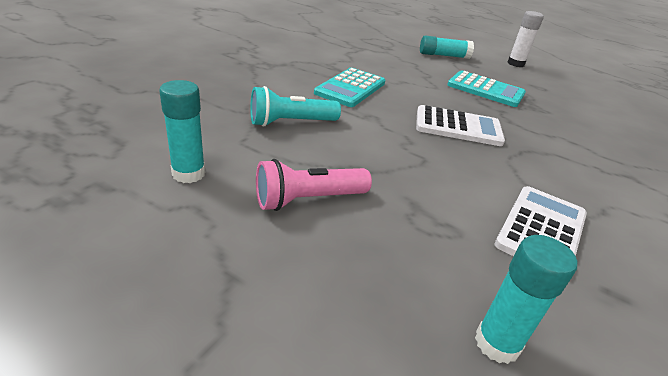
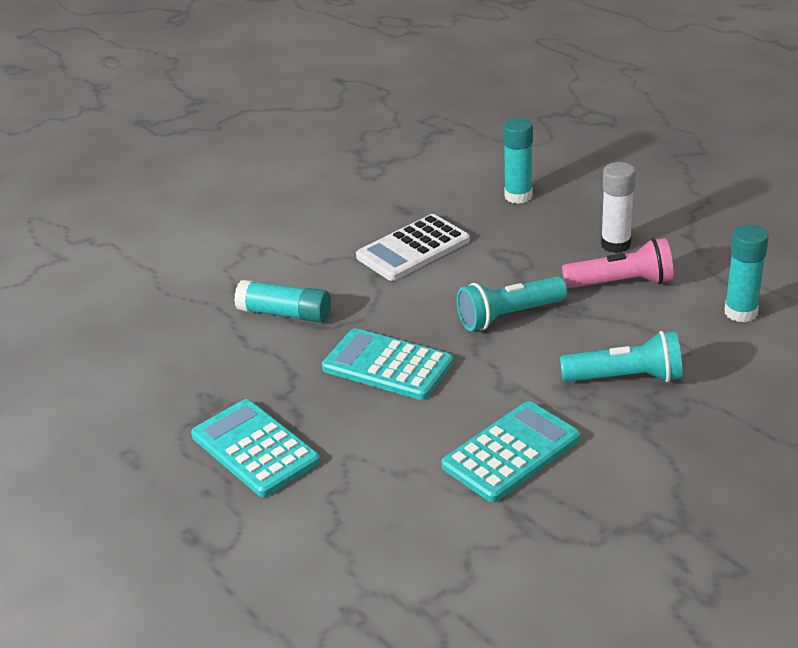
camera: 155 degrees left, 0 degrees up
(398, 163) = (509, 316): none -> turquoise flashlight
(443, 55) = (228, 577): turquoise glue stick -> turquoise glue stick (285, 313)
(458, 127) = (387, 365): white calculator -> turquoise calculator
(515, 64) = (74, 544): white glue stick -> white glue stick (615, 244)

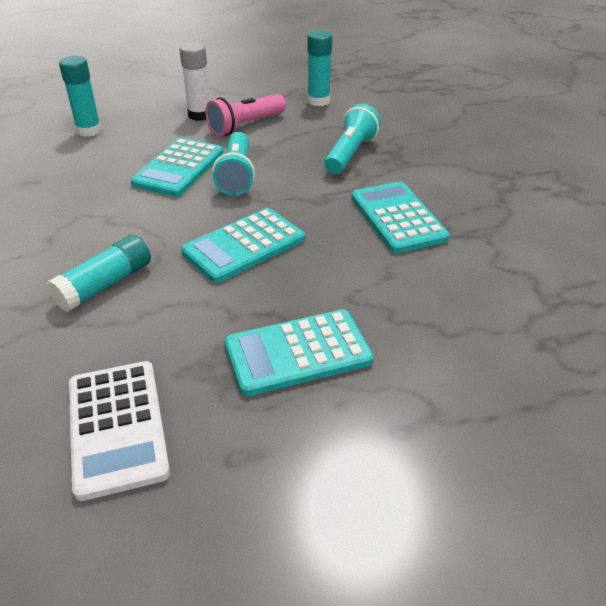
camera: 70 degrees left, 5 degrees up
(413, 249) = (95, 192): white calculator -> white calculator (117, 427)
(493, 276) = (179, 168): none -> turquoise calculator
(621, 283) = (245, 126): pink flashlight -> pink flashlight turned 150 degrees counterclockwise

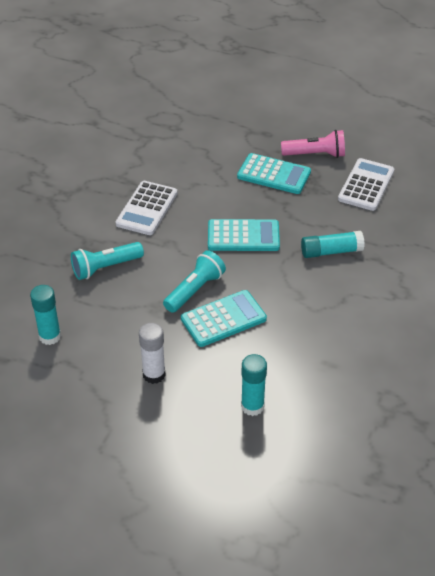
camera: 140 degrees left, 5 degrees up
(245, 126) = (135, 339): pink flashlight -> pink flashlight (315, 154)
(398, 218) = (147, 208): turquoise calculator -> white calculator

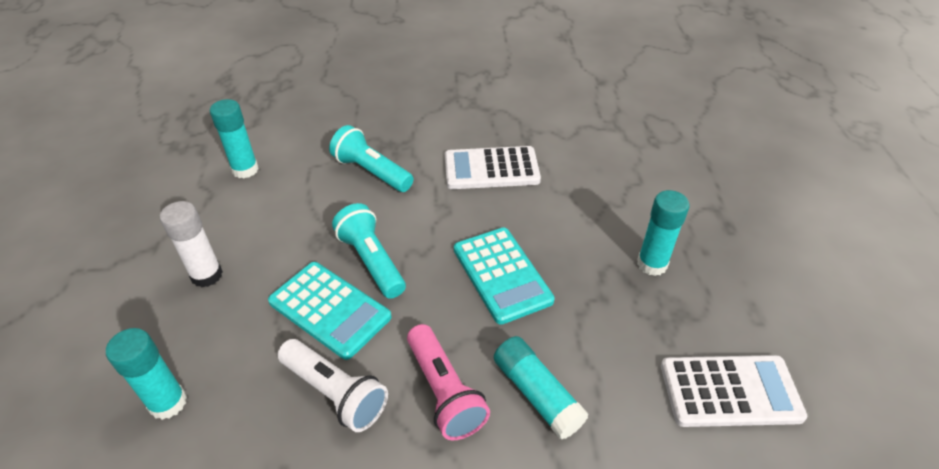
camera: 65 degrees right, 0 degrees up
(194, 290) = (371, 261): turquoise flashlight -> turquoise flashlight turned 135 degrees counterclockwise
(274, 174) = (652, 264): turquoise calculator -> turquoise glue stick
(286, 330) = (335, 393): none -> white flashlight
(315, 154) = (739, 297): pink flashlight -> pink flashlight (444, 392)

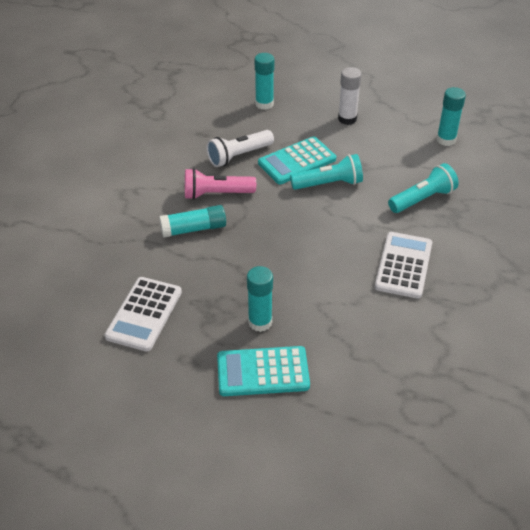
camera: 110 degrees right, 0 degrees up
(502, 275) = (288, 240): turquoise calculator -> turquoise calculator (263, 372)

